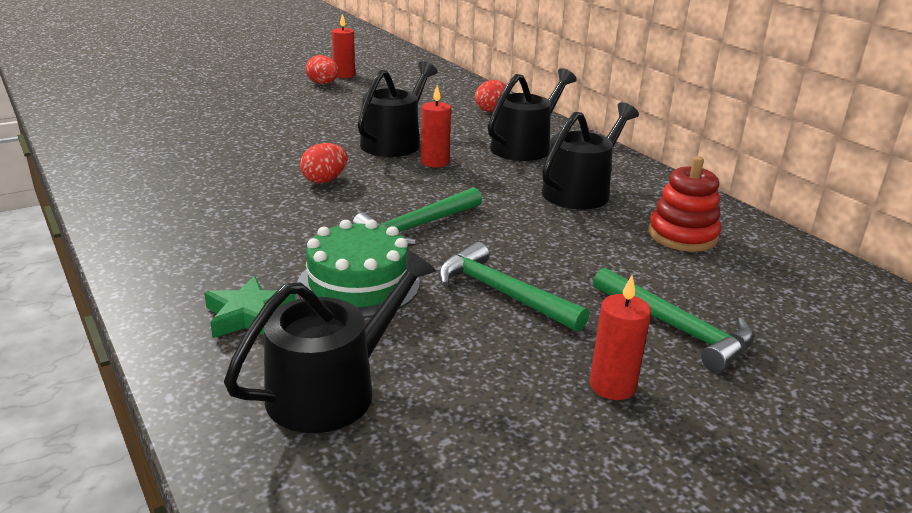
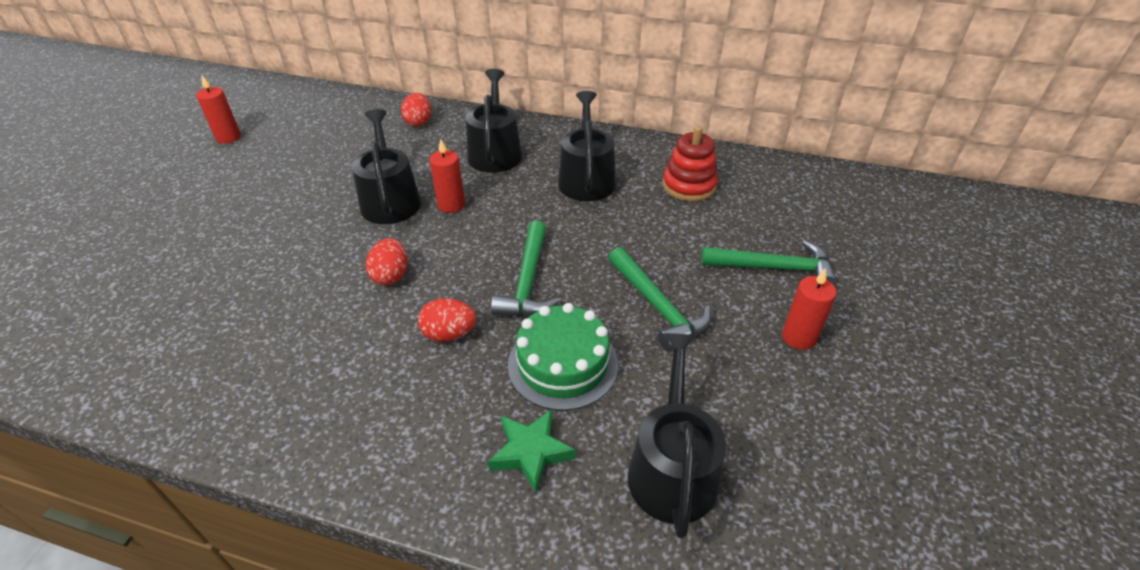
camera: 40 degrees left, 15 degrees up
(323, 84) = (222, 158): red egg -> red egg (449, 334)
(502, 293) = (657, 306): green hammer -> green hammer turned 120 degrees counterclockwise

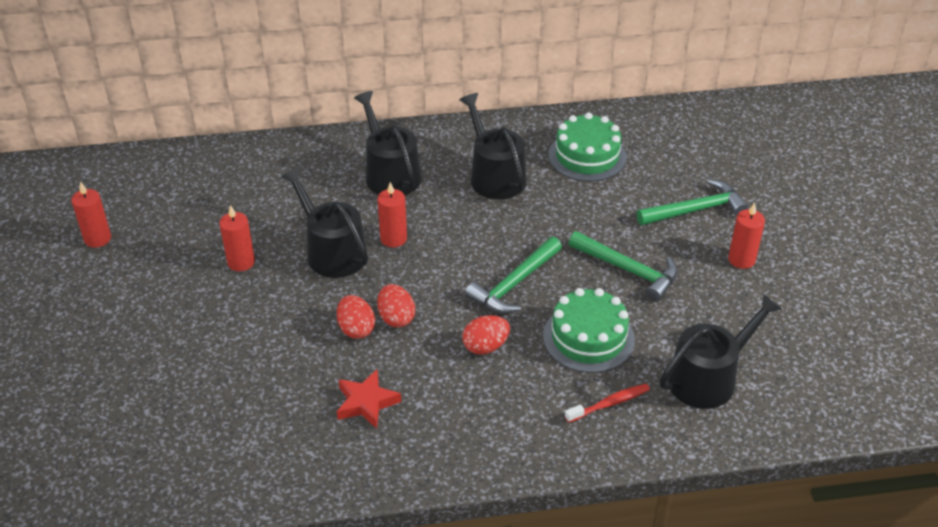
camera: 25 degrees left, 0 degrees up
(289, 349) = (366, 403): none -> red star
(310, 186) = (241, 262): none -> red candle
(419, 122) = (286, 163): red egg -> red egg (356, 329)
(528, 281) = (514, 284): green hammer -> green hammer turned 60 degrees clockwise
(531, 452) = (610, 403): green star -> red toothbrush
(672, 468) = (708, 378): black watering can -> black watering can turned 75 degrees clockwise
(689, 186) = (587, 156): red stacking toy -> green cake

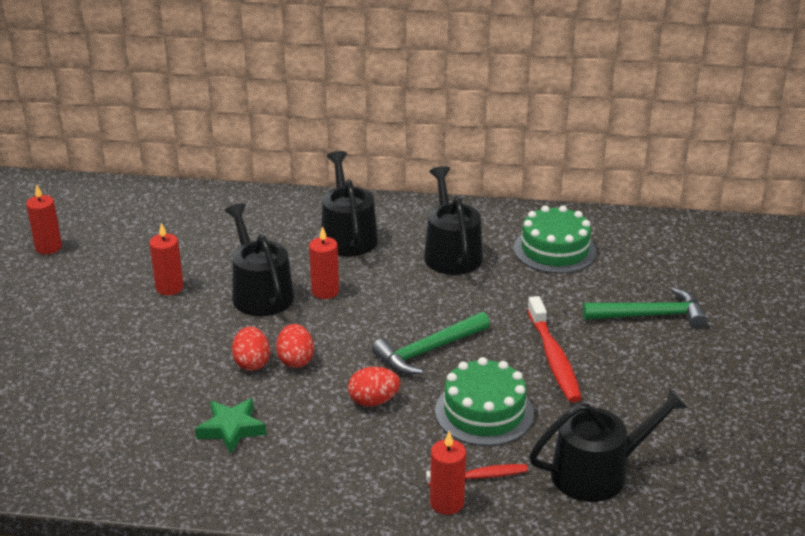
camera: 15 degrees right, 10 degrees down
(366, 403) = (231, 429): red star -> green star
(628, 270) = (553, 358): green hammer -> red toothbrush
(741, 259) = (681, 369): red candle -> red candle (446, 503)

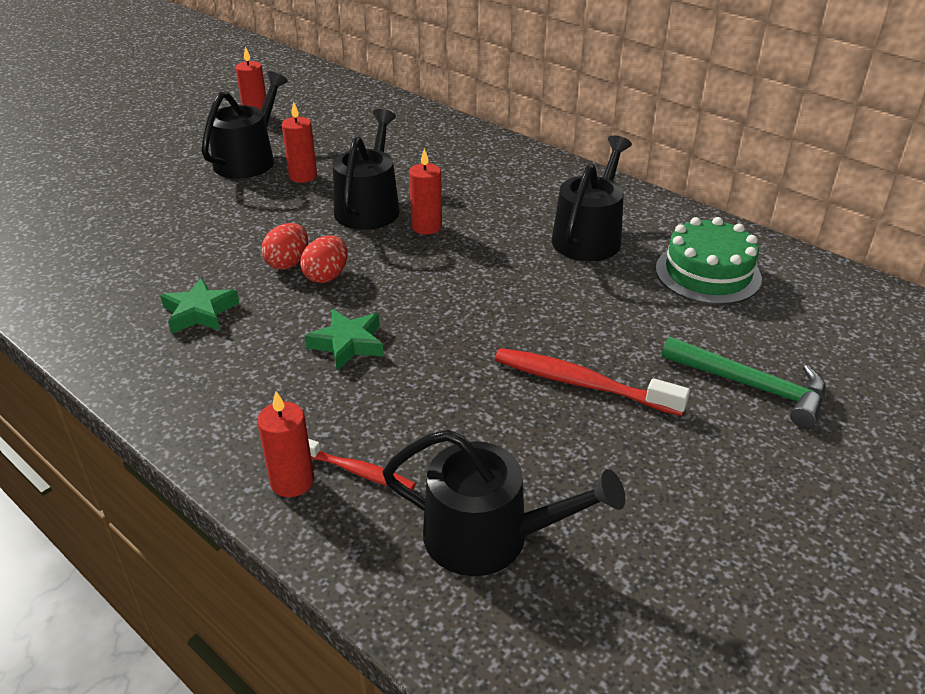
camera: 35 degrees right, 5 degrees up
(347, 235) = (505, 187): black watering can -> black watering can (248, 160)
(373, 401) = (348, 344): red egg -> green star
(428, 351) = (457, 319): green hammer -> none
(484, 412) = (441, 405): green cake -> none
(553, 358) = (581, 383): red toothbrush -> red toothbrush turned 90 degrees clockwise

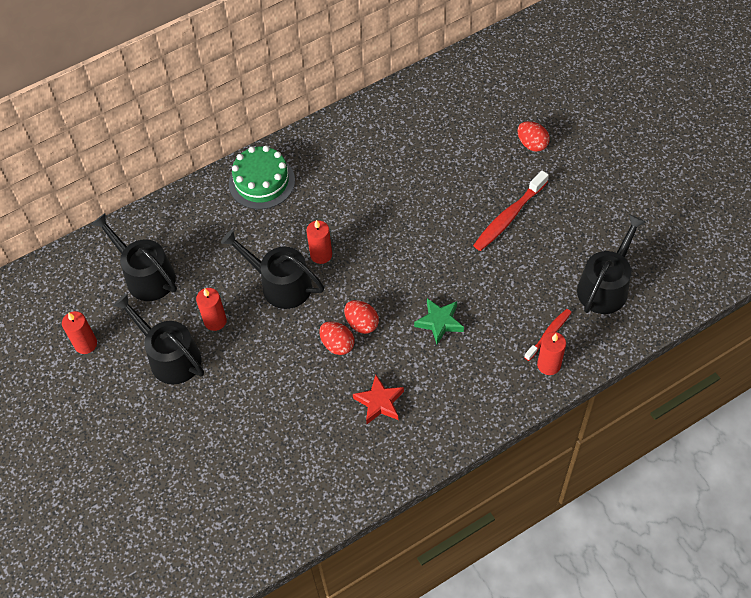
camera: 70 degrees left, 20 degrees up
(199, 312) = (379, 402): green star -> red star
(589, 236) = (367, 168): black watering can -> black watering can (146, 276)
(708, 273) = (428, 123): green cake -> green cake (262, 182)
(752, 386) = (532, 144): green hammer -> red egg

